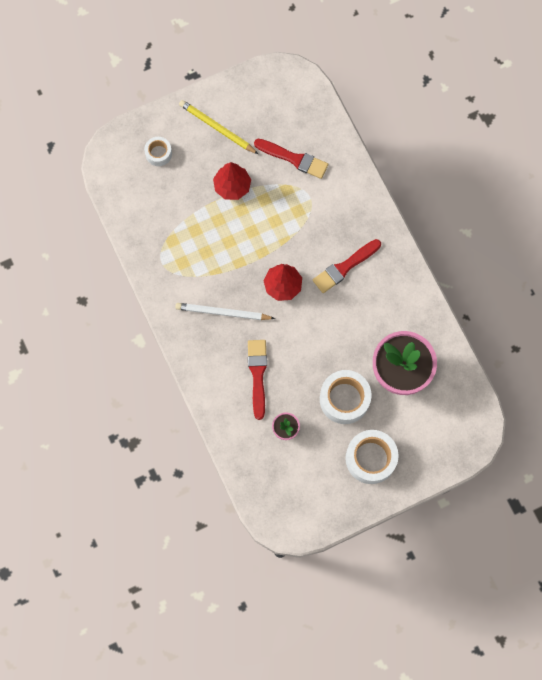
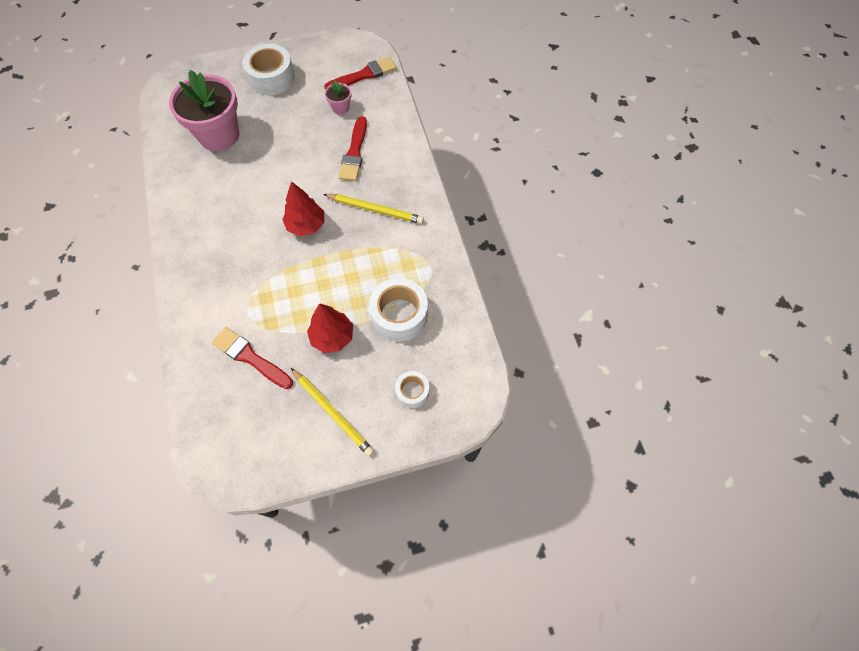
camera: 170 degrees left, 10 degrees down
(223, 312) = (375, 210): white pencil -> yellow pencil
(344, 267) = (235, 232): red brush -> red brush (364, 75)
(344, 399) = (278, 122): white tape -> white tape (399, 315)

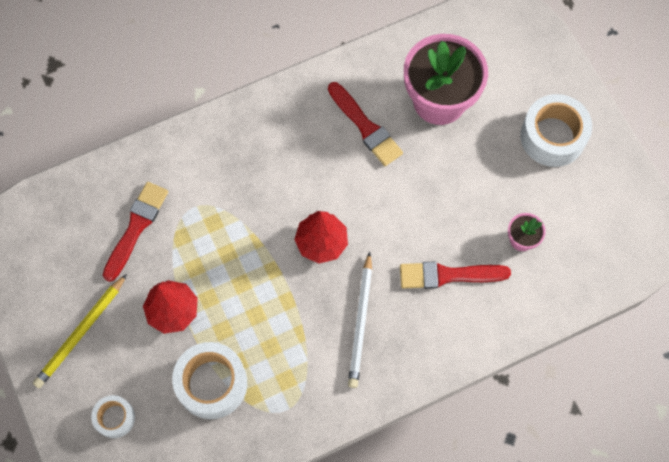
camera: 80 degrees right, 5 degrees up
(364, 75) = (590, 257): red brush -> red brush (366, 127)
(375, 210) = (360, 322): yellow pencil -> white pencil

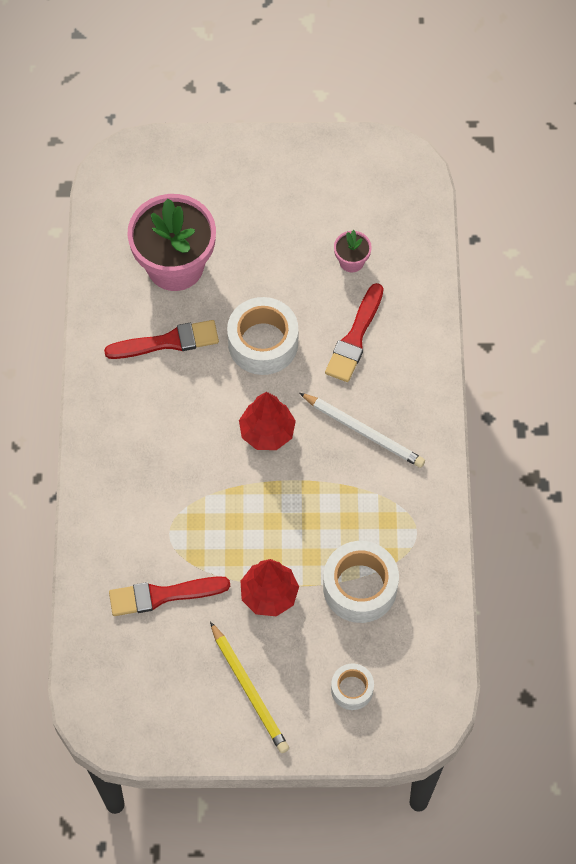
camera: 65 degrees left, 5 degrees down
(136, 227) = (163, 595): red brush -> red brush turned 60 degrees counterclockwise
(552, 136) = (264, 188): white tape -> white tape (263, 343)

